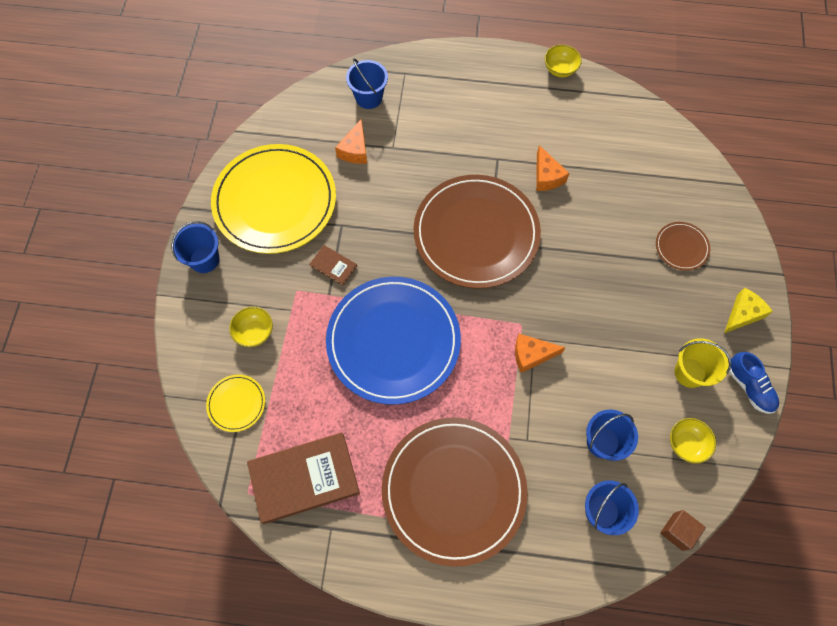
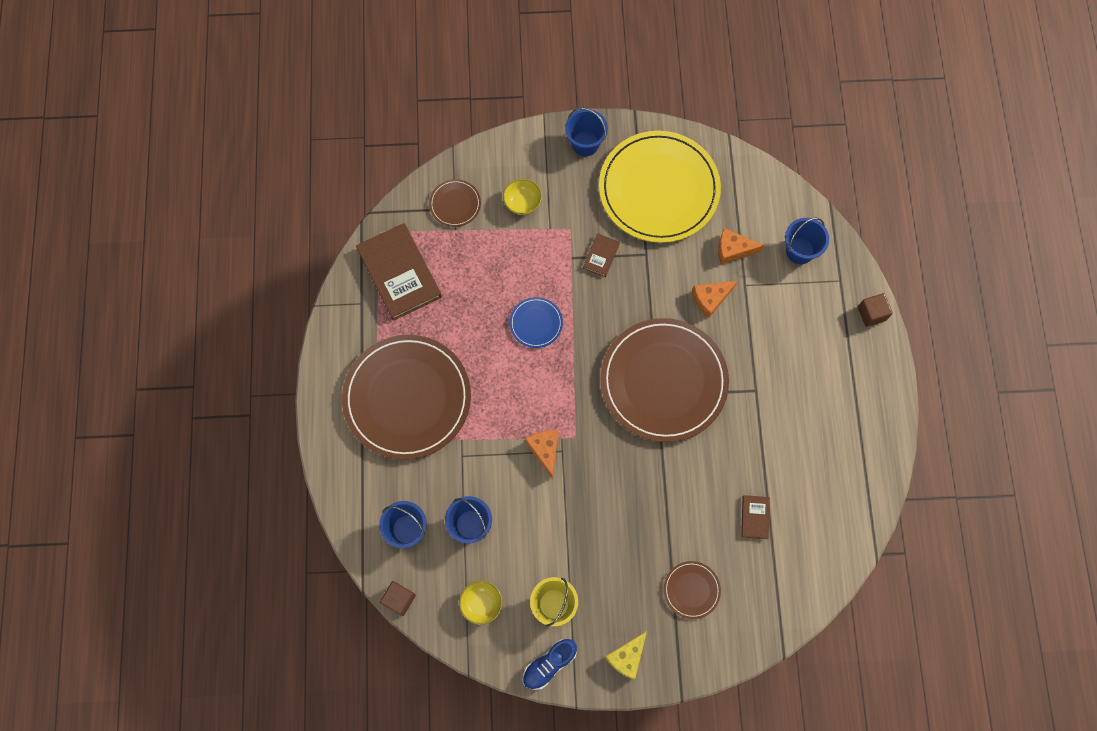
camera: 80 degrees right, 5 degrees up
(236, 403) = (455, 204): yellow plate -> brown plate
(393, 341) = (536, 323): blue plate -> blue plate, size x0.42
(441, 57) = (871, 313): none -> brown cube
(546, 176) = (746, 443): orange cheese -> orange cheese (710, 299)
(560, 69) = (888, 442): yellow bowl -> none
(617, 183) = (754, 517): none -> brown book
(742, 314) = (627, 657): yellow cheese -> yellow cheese turned 90 degrees clockwise

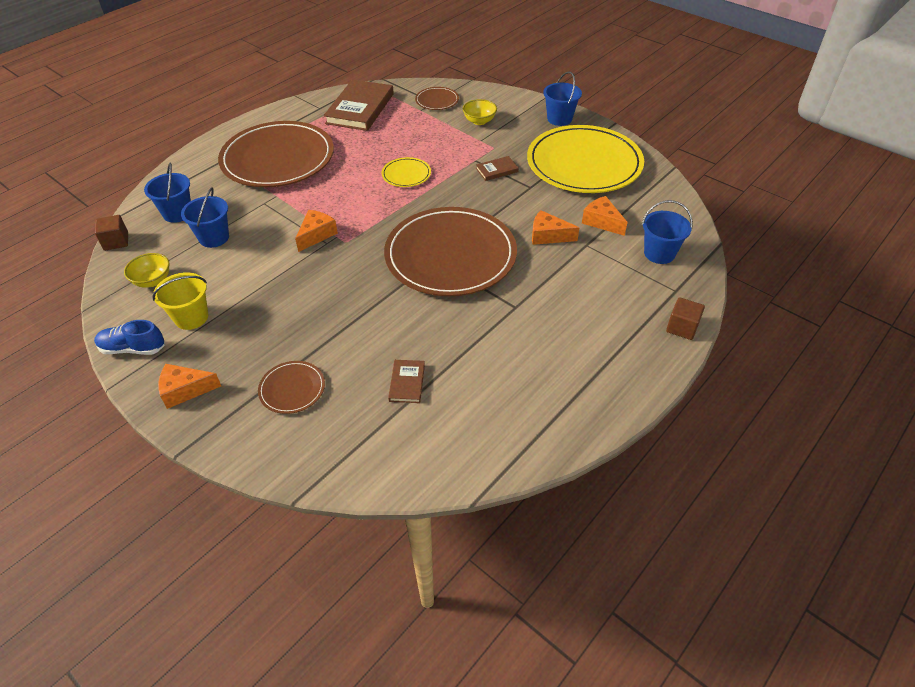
camera: 45 degrees right, 25 degrees down
(536, 323) = (406, 174): blue plate -> yellow plate
(627, 657) = (185, 390): yellow cheese -> orange cheese
(754, 517) = (407, 383): brown book -> brown book turned 45 degrees counterclockwise

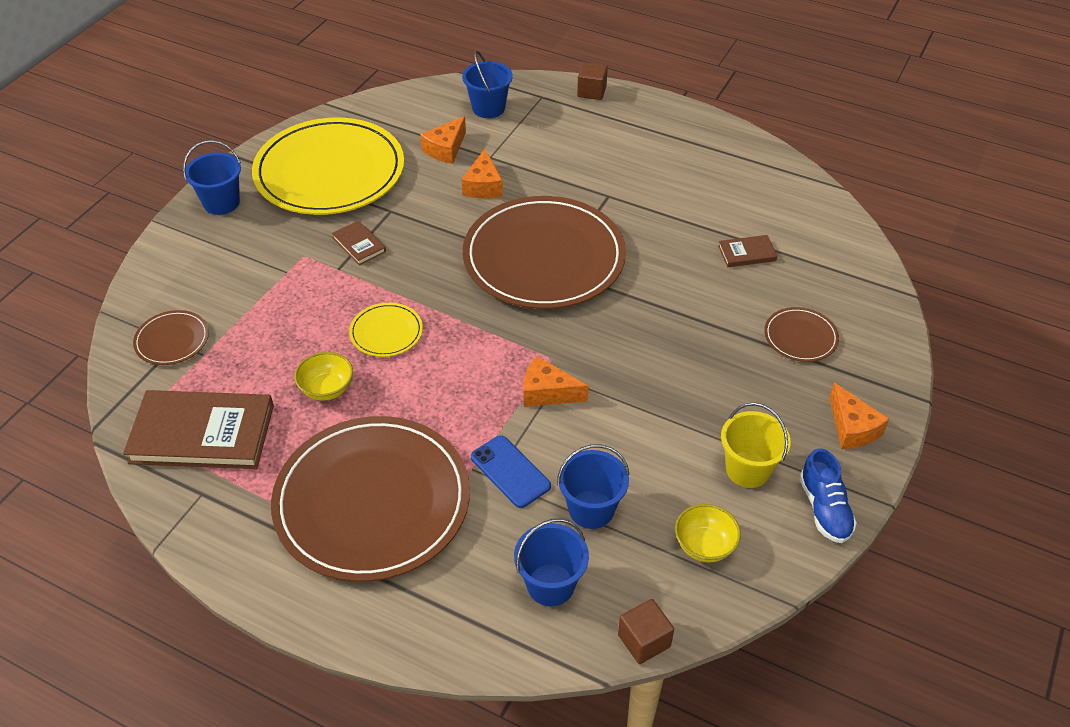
camera: 105 degrees left, 0 degrees up
(264, 210) = (510, 472): none -> blue phone
(479, 121) = (233, 281): yellow bowl -> yellow bowl (327, 389)

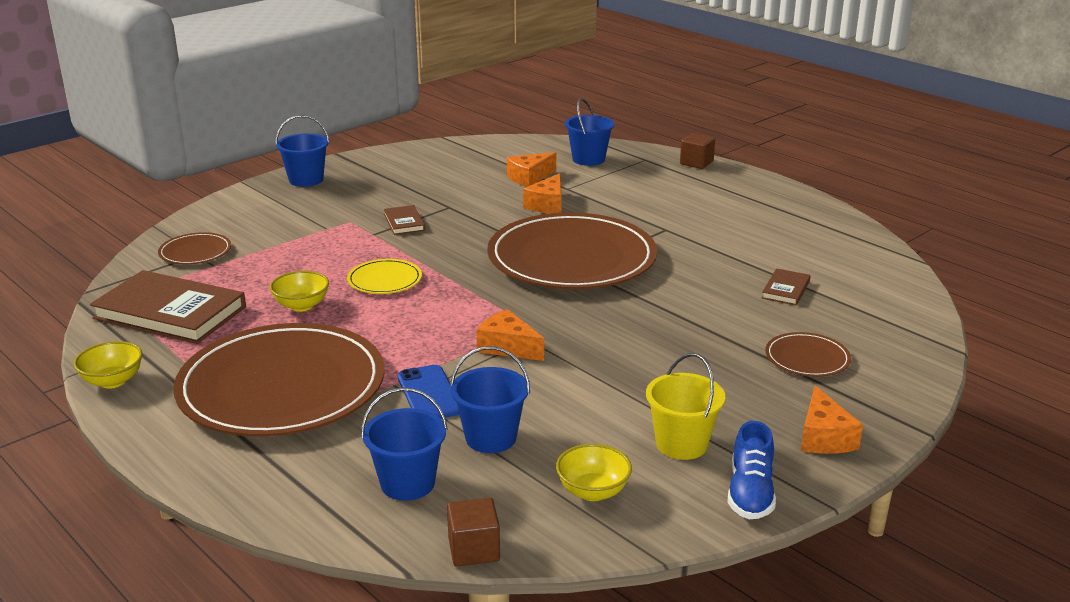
camera: 20 degrees right, 20 degrees down
(205, 542) = (113, 381): none -> yellow bowl
(329, 171) = (413, 176): yellow plate -> none
(747, 253) = (786, 290): brown book -> brown book turned 75 degrees counterclockwise

